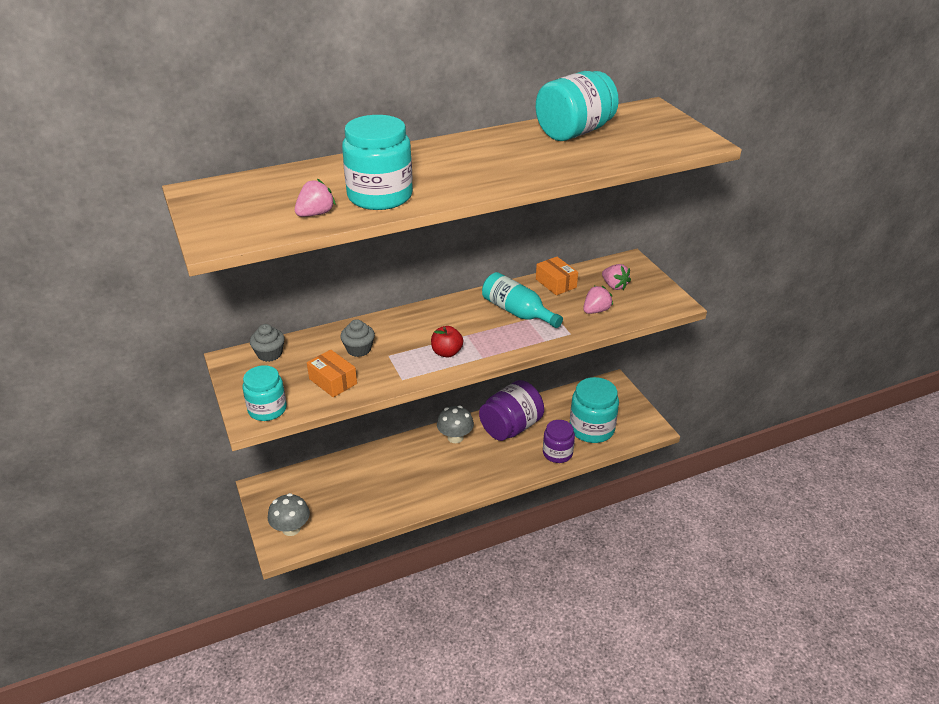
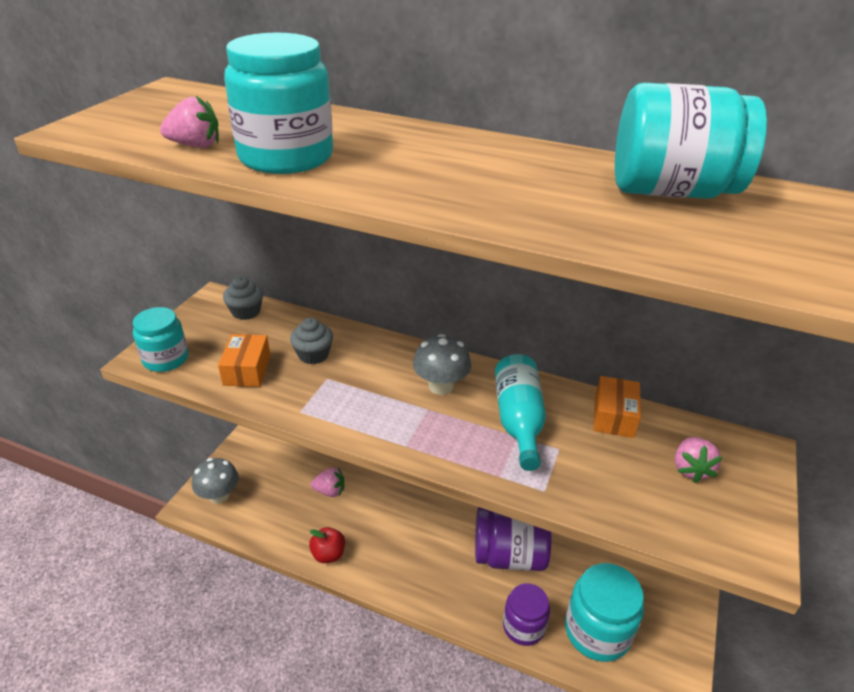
camera: 45 degrees right, 0 degrees up
(446, 352) = (380, 414): red apple -> red apple (328, 554)
(455, 437) = (443, 521): grey mushroom -> grey mushroom (441, 386)
(596, 311) = (619, 484): pink strawberry -> pink strawberry (330, 491)

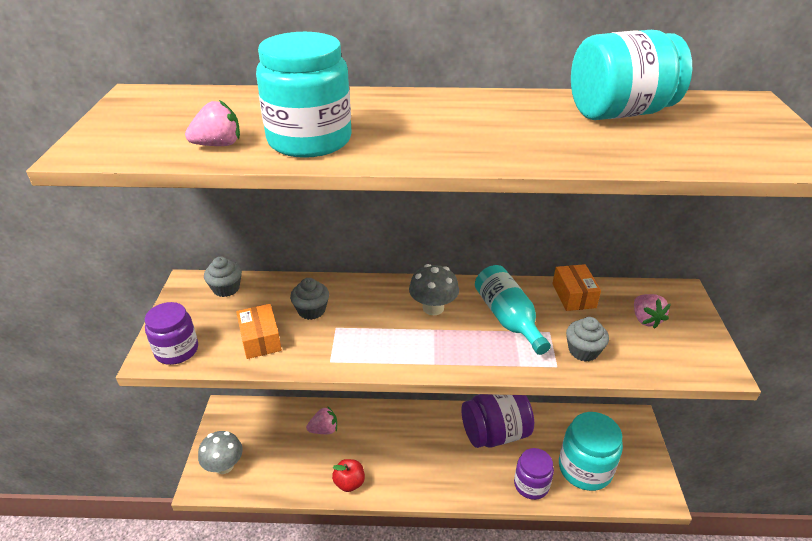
camera: 20 degrees left, 0 degrees up
(166, 359) = (176, 350): turquoise jar -> purple jar
(587, 482) = (583, 351): none -> grey cupcake

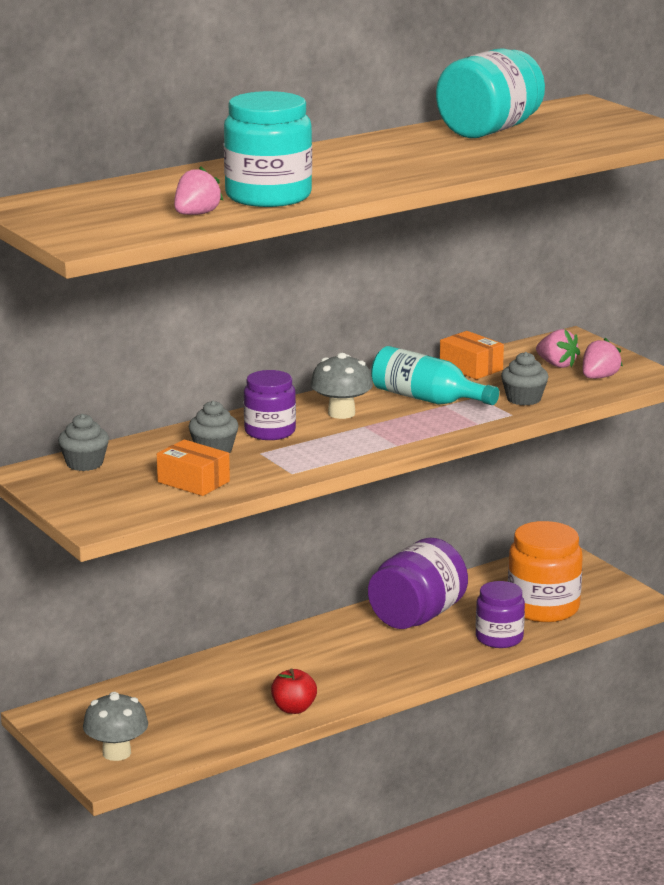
camera: 35 degrees left, 15 degrees down
(176, 350) = (114, 513): purple jar -> purple jar (270, 431)
(324, 429) = (205, 684): pink strawberry -> pink strawberry (599, 377)
(585, 468) = (543, 607): turquoise jar -> orange jar

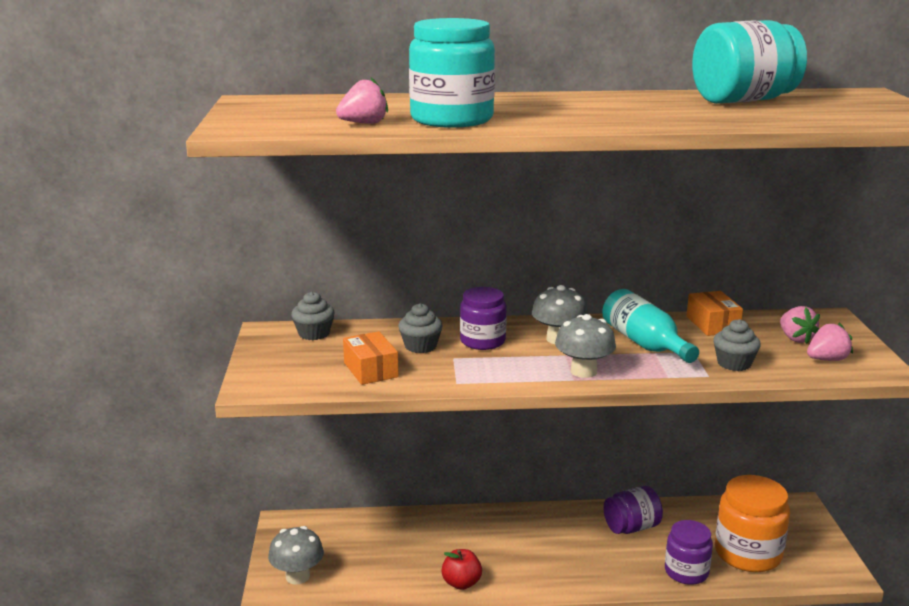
camera: 30 degrees right, 0 degrees up
(398, 436) = (583, 371): none -> grey mushroom
(417, 616) = (631, 527): purple jar -> purple jar, size x0.64

